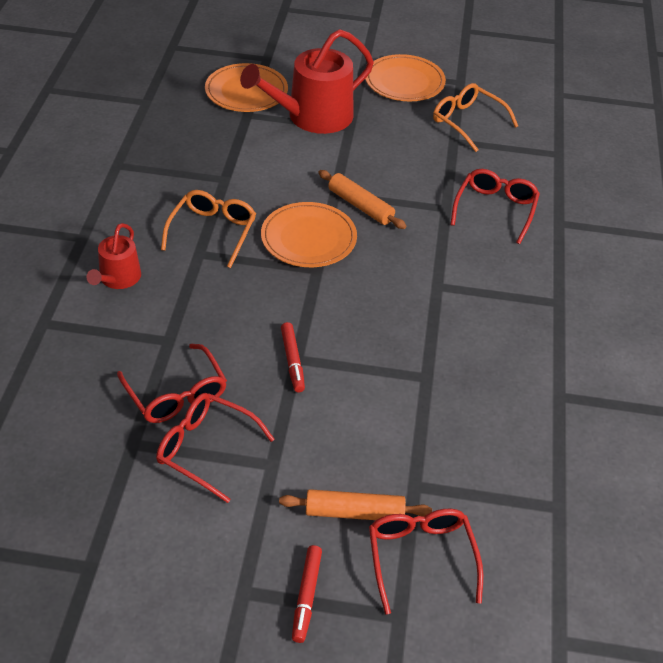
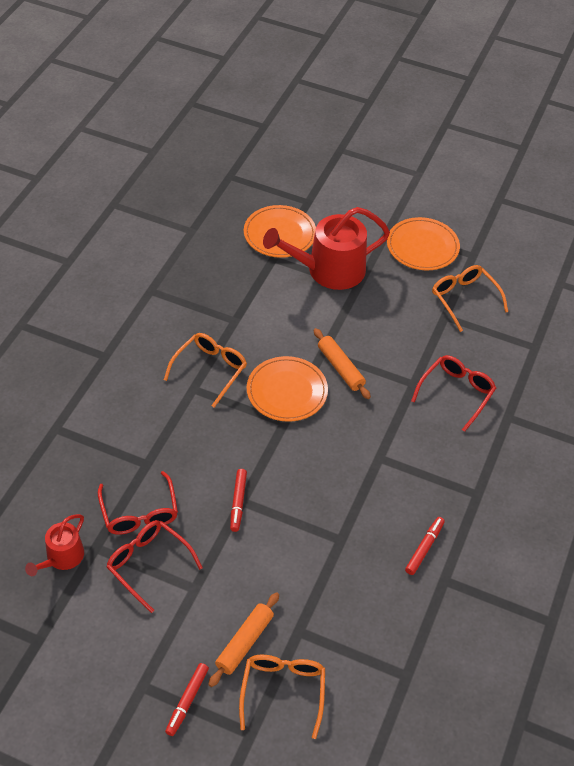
camera: 15 degrees right, 5 degrees up
(118, 278) = (123, 400): red watering can -> red watering can (62, 557)
(354, 512) = (244, 643): orange rolling pin -> orange rolling pin turned 75 degrees counterclockwise
(421, 557) = (283, 691): red glasses -> orange glasses
(524, 367) = (424, 548): none -> red marker

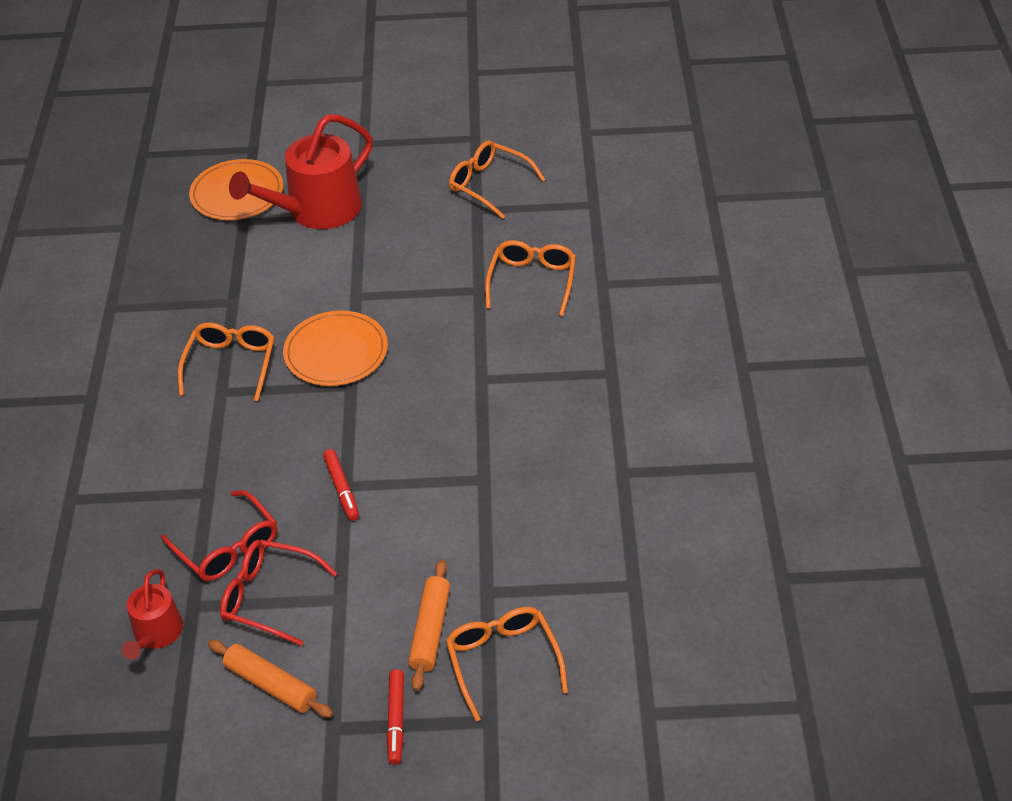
camera: 20 degrees left, 5 degrees down
(340, 368) = (386, 305): orange rolling pin -> orange rolling pin (271, 685)
(422, 246) = (412, 149): orange plate -> none
(424, 548) = (582, 449): red marker -> none
(456, 393) = (532, 281): red glasses -> orange glasses

